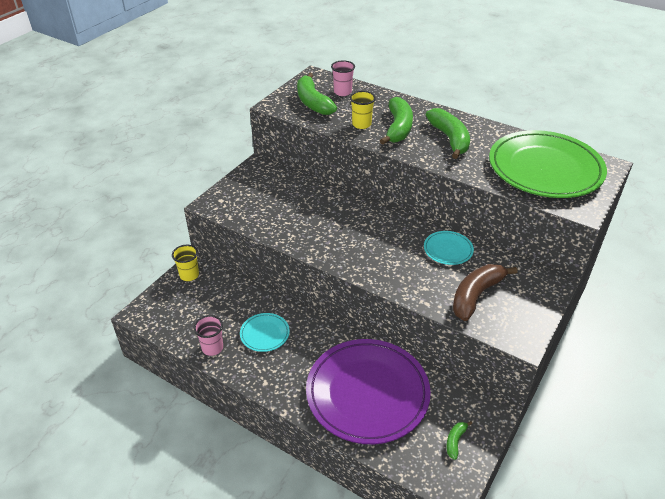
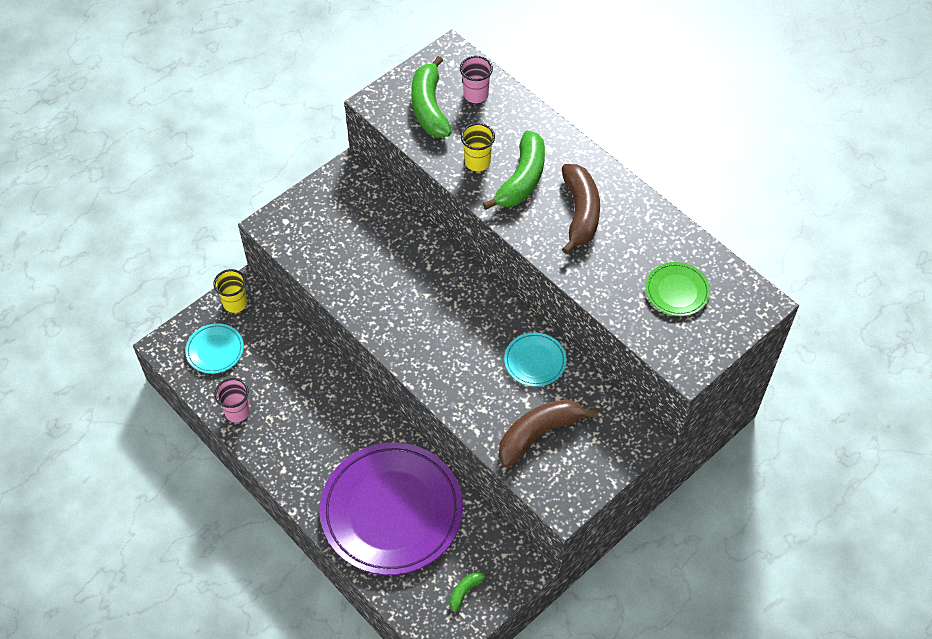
camera: 15 degrees right, 15 degrees up
(265, 334) = (301, 407): turquoise plate -> turquoise plate (215, 350)
(449, 139) = (580, 213): green banana -> brown banana
(545, 169) = (677, 291): green plate -> green plate, size x0.44

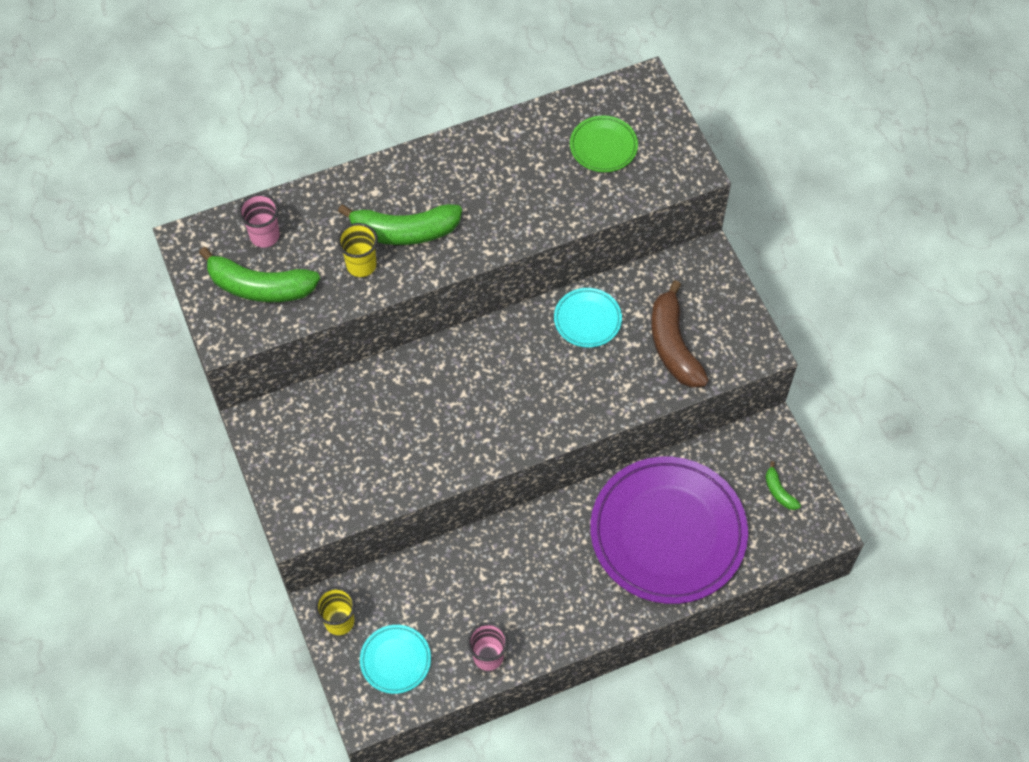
camera: 70 degrees left, 5 degrees up
(521, 179) = (404, 231): green banana -> green banana turned 135 degrees clockwise
(580, 213) = (472, 194): brown banana -> none

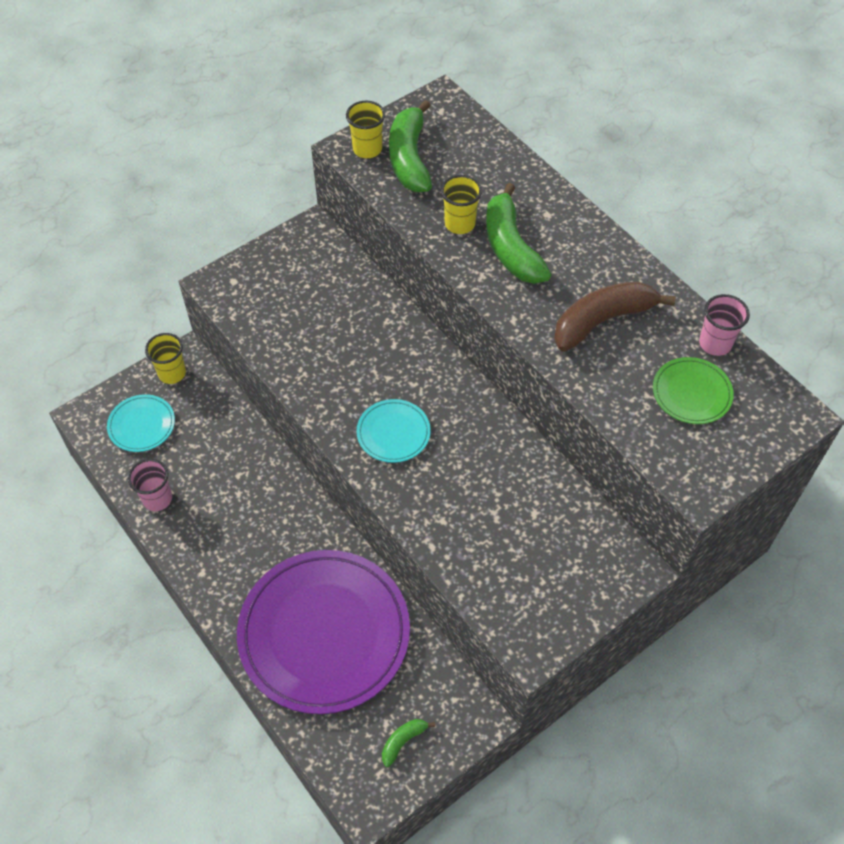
camera: 75 degrees right, 5 degrees down
(233, 321) = (367, 149): none -> yellow cup
(264, 236) = (465, 148): pink cup -> pink cup (715, 343)
(587, 319) = (510, 466): turquoise plate -> turquoise plate (393, 433)
(673, 345) = (507, 556): brown banana -> brown banana (603, 321)

